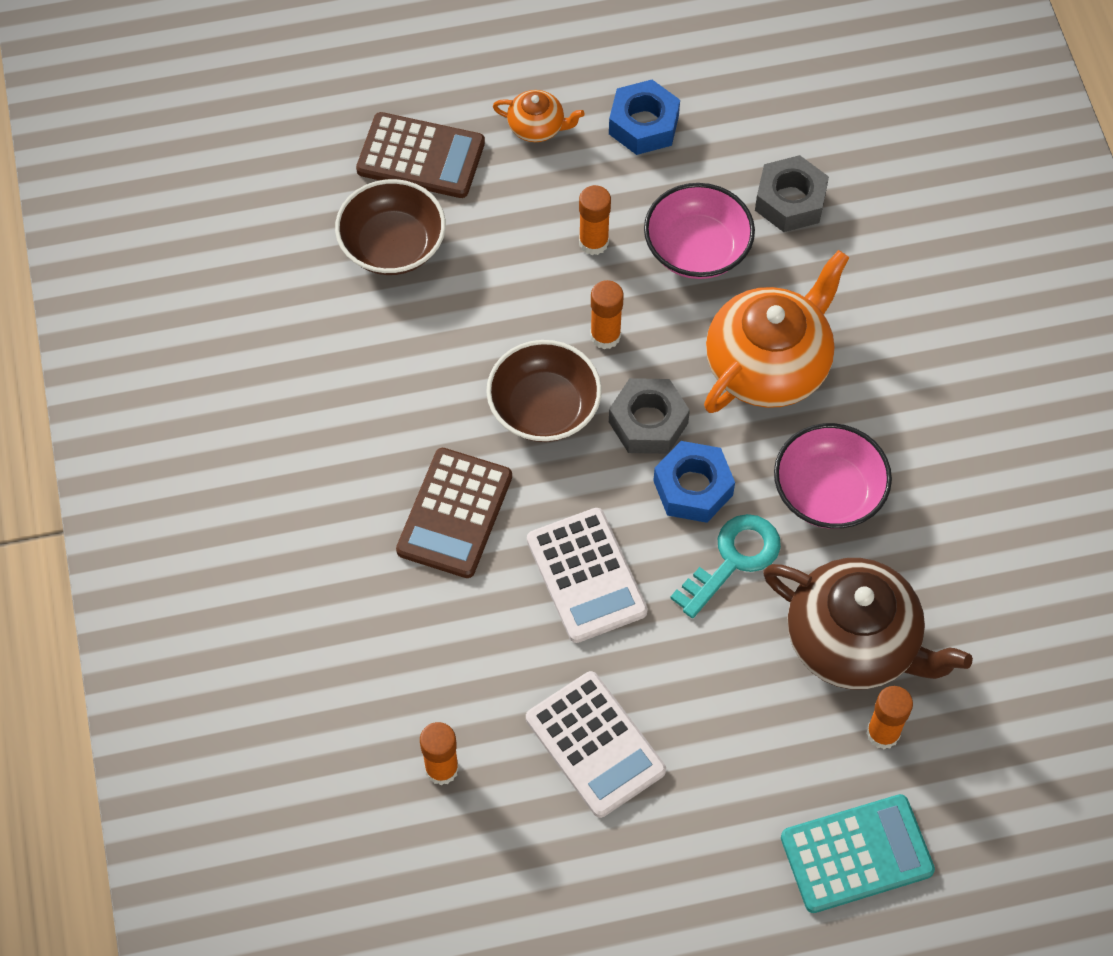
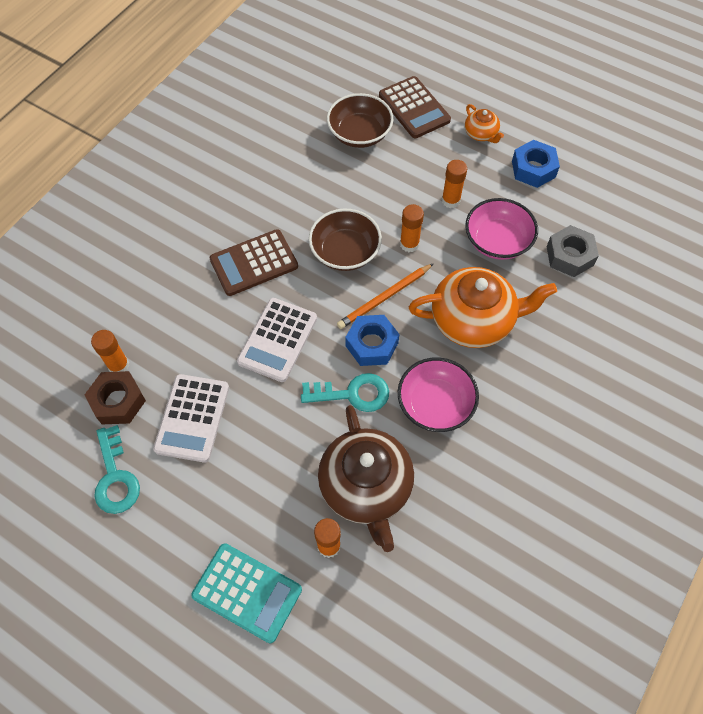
camera: 45 degrees right, 0 degrees up
(491, 806) = (118, 401): none -> brown nut
(589, 883) = (115, 477): none -> turquoise key
(648, 422) = (385, 297): grey nut -> orange pencil

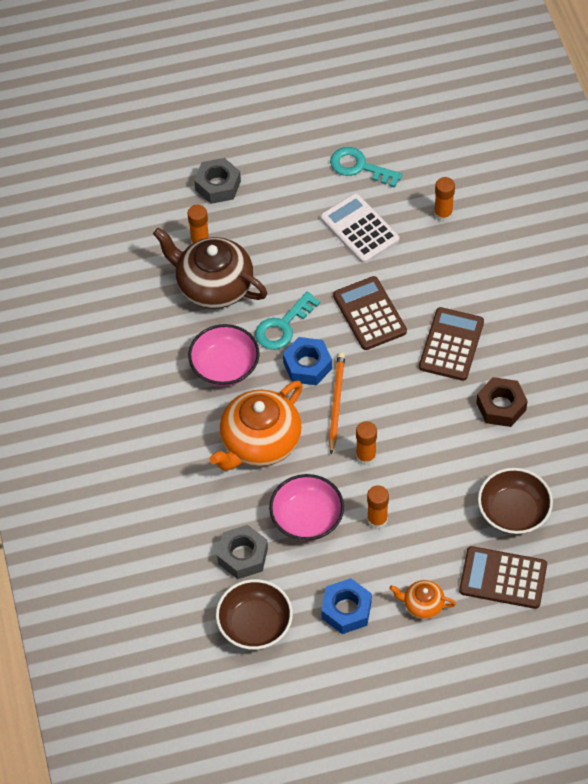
camera: 135 degrees right, 5 degrees down
(118, 401) = (414, 198): brown nut -> brown nut (501, 406)
(247, 592) = (218, 185): turquoise calculator -> grey nut
(277, 340) = (369, 314): white calculator -> brown calculator
(345, 252) = (402, 409): brown bowl -> brown bowl (255, 624)

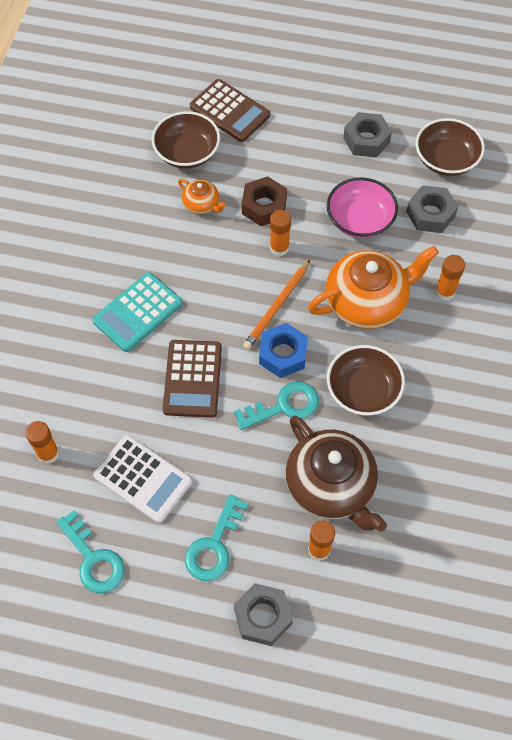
camera: 155 degrees left, 5 degrees up
(225, 366) = (363, 390): pink bowl -> brown bowl
(278, 211) = (214, 546): none -> turquoise key
(346, 610) = (366, 140): blue nut -> grey nut
(359, 229) = (143, 479): white calculator -> white calculator turned 45 degrees counterclockwise
(377, 520) = (301, 194): orange glue stick -> orange glue stick (445, 292)
(422, 605) = (304, 119): orange teapot -> orange teapot (202, 204)
(451, 344) = (138, 312): brown calculator -> turquoise calculator
(501, 406) = (135, 238): brown nut -> brown nut (264, 206)

